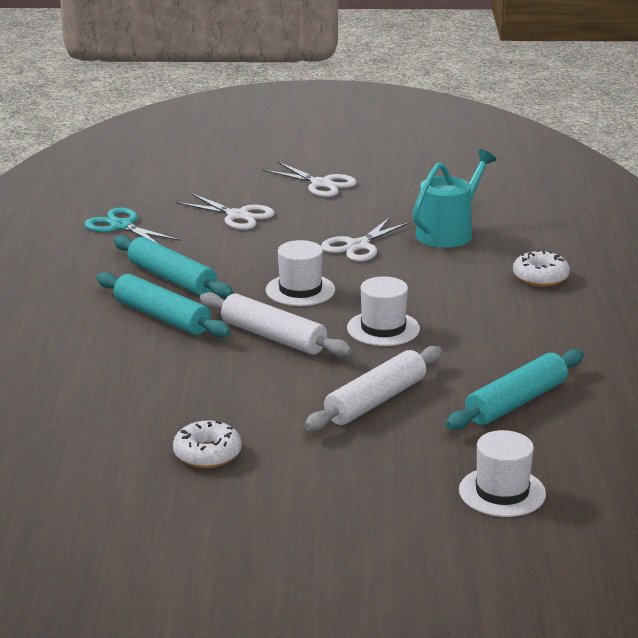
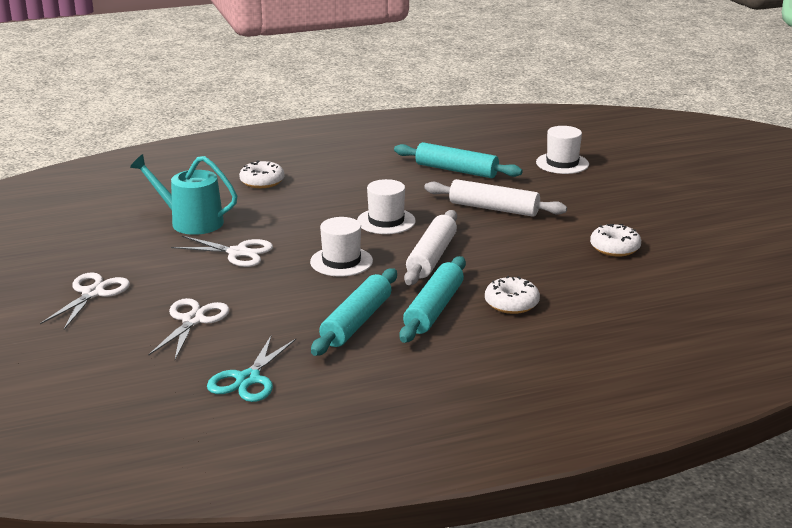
camera: 110 degrees left, 0 degrees up
(136, 358) = (511, 303): none -> white donut

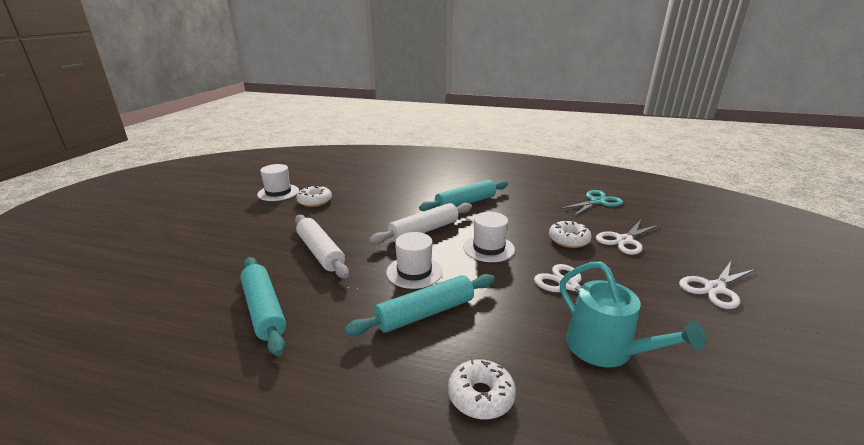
camera: 145 degrees left, 0 degrees up
(356, 322) = (516, 209): turquoise rolling pin -> turquoise rolling pin (425, 313)
(511, 303) = (421, 194): white donut -> white donut (568, 240)
(562, 163) = (176, 277): white hat -> white hat (278, 192)

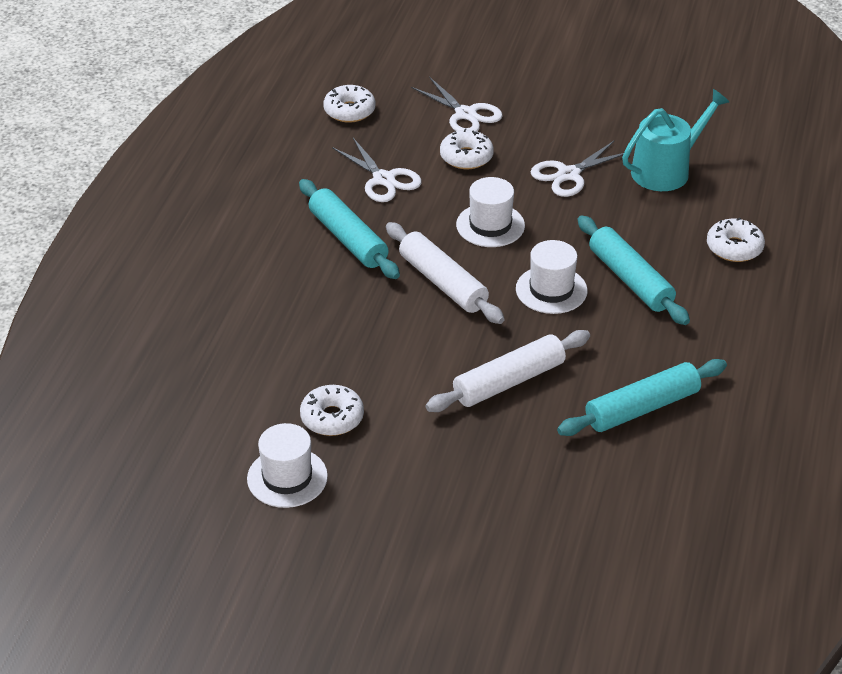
camera: 90 degrees left, 15 degrees up
(597, 201) = (349, 111): turquoise scissors -> white donut
(714, 288) = (564, 82): white scissors -> white scissors (384, 179)

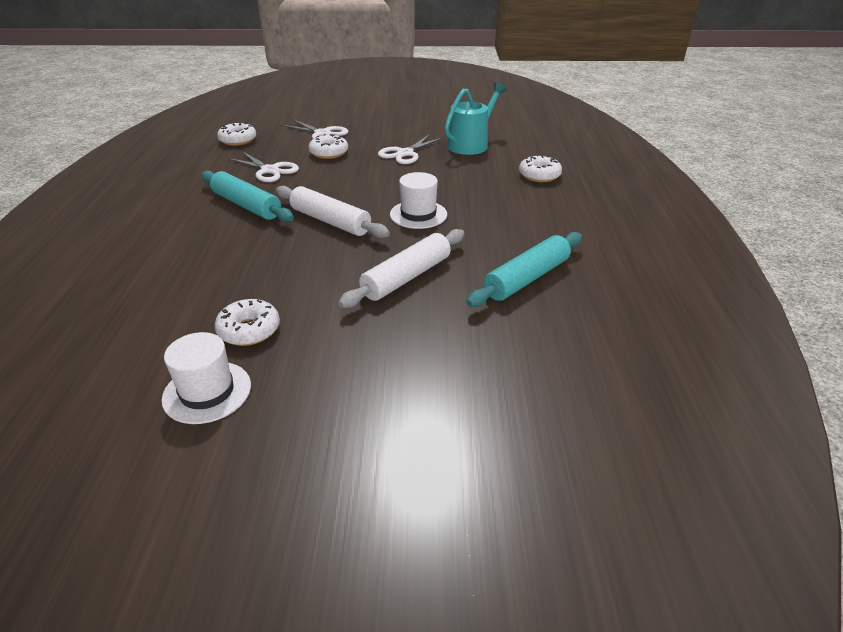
camera: 15 degrees left, 5 degrees down
(490, 225) = (358, 185): white hat -> none
(630, 279) = (475, 201): turquoise rolling pin -> none

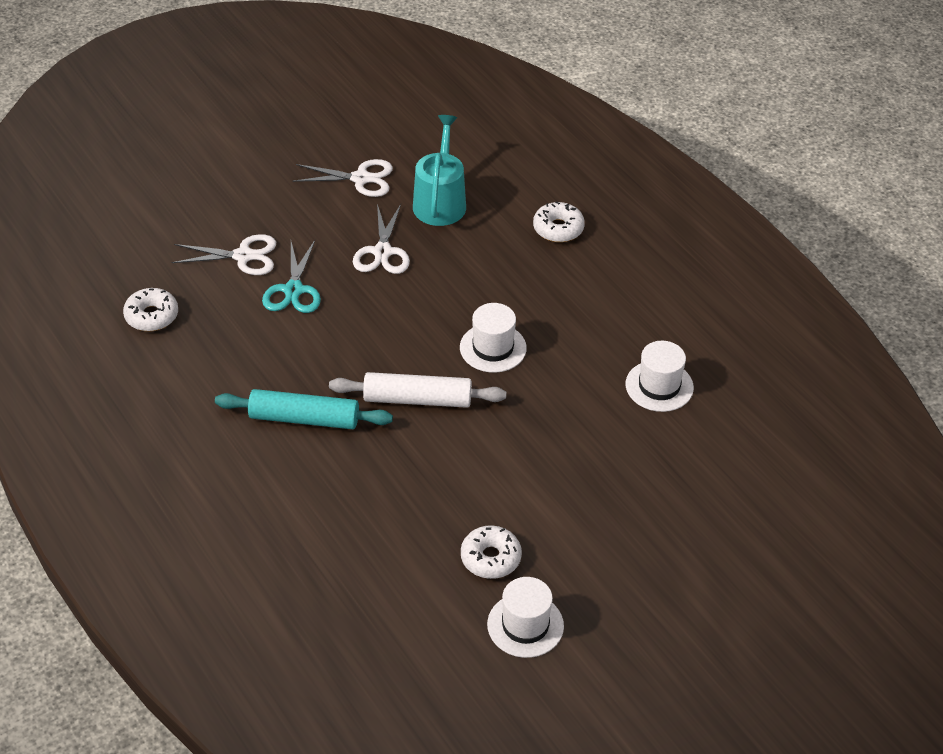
camera: 35 degrees left, 10 degrees up
(269, 170) = (260, 352): white scissors -> white scissors (361, 178)
(329, 153) = (293, 290): white donut -> turquoise scissors
(407, 277) = (560, 435): white rolling pin -> none
(527, 278) = (659, 386): turquoise rolling pin -> white hat

